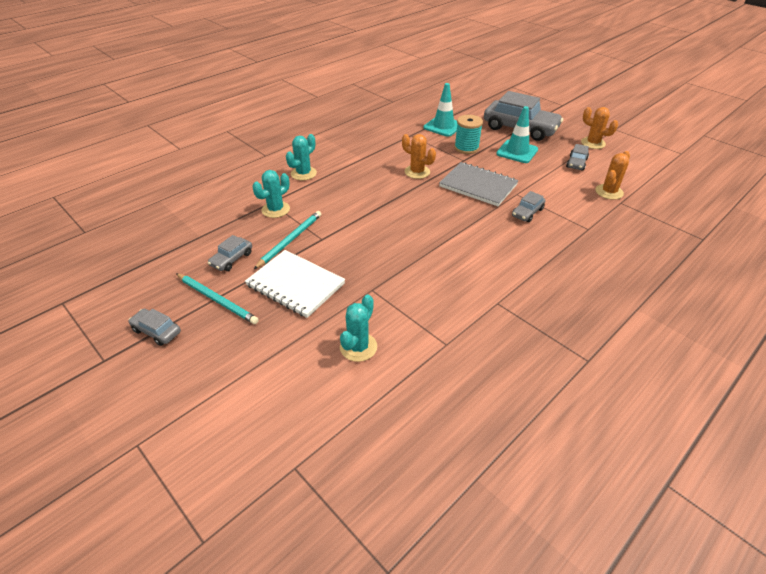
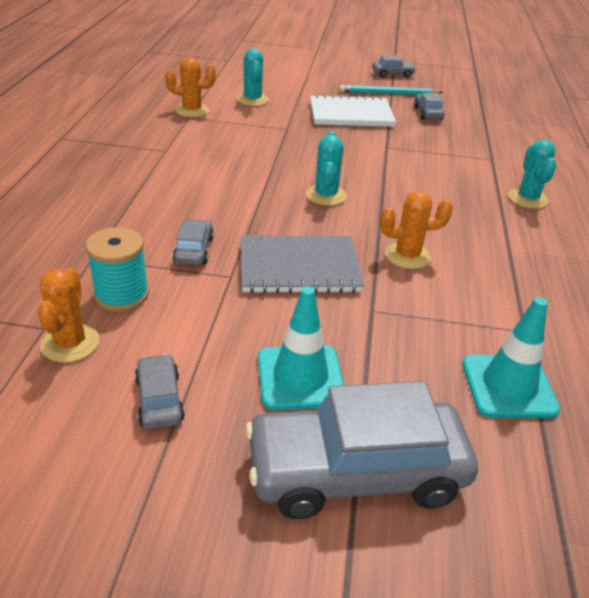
camera: 140 degrees right, 5 degrees down
(275, 209) = (473, 154): turquoise cactus -> turquoise cactus (326, 195)
(290, 240) = (410, 137): turquoise pencil -> none
(466, 148) = (398, 342): turquoise spool -> turquoise spool (122, 295)
(593, 143) = (143, 505): orange cactus -> orange cactus (192, 110)

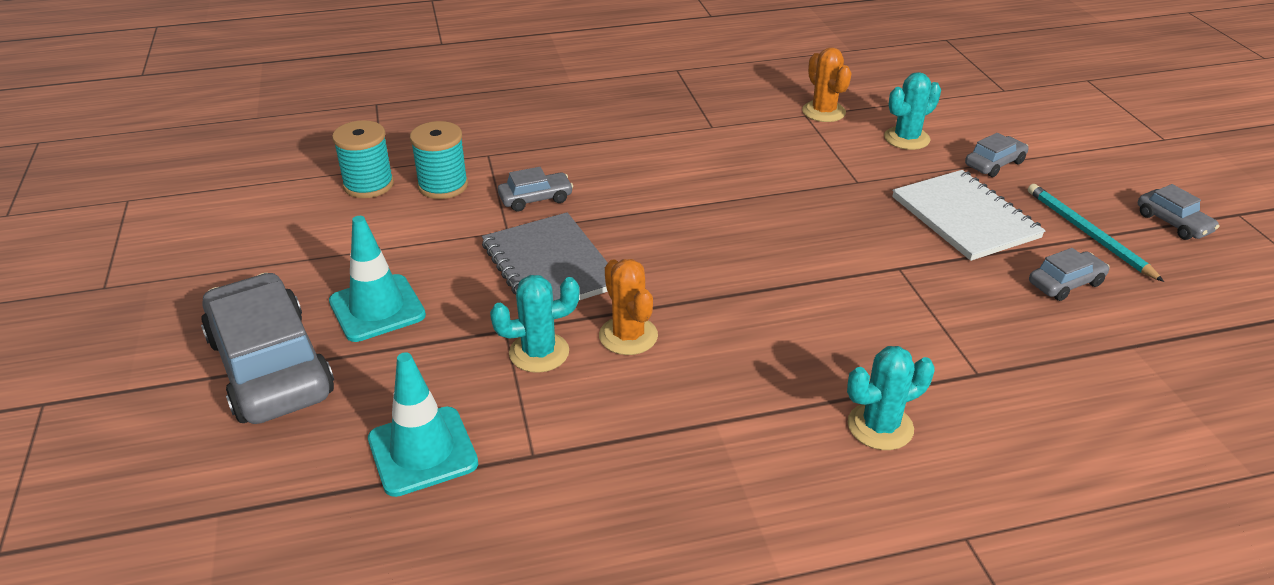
camera: 70 degrees right, 0 degrees up
(70, 343) = (368, 185): orange cactus -> turquoise spool
(159, 399) = (320, 245): grey car -> grey car (994, 164)
(326, 195) = (714, 249): turquoise cactus -> turquoise cactus (539, 352)

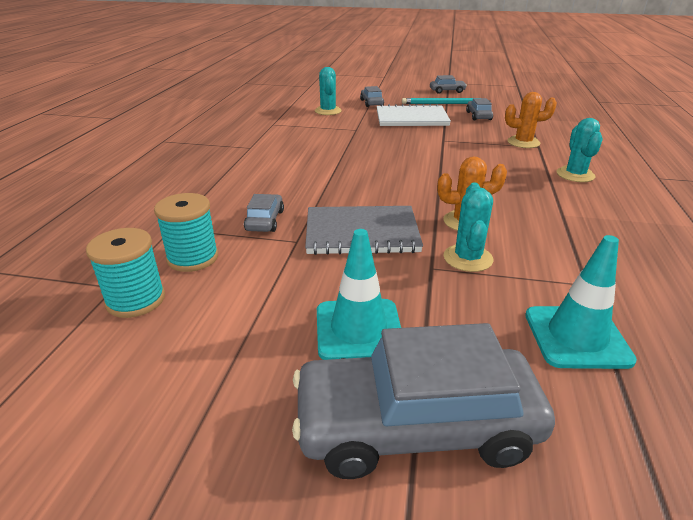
camera: 65 degrees left, 5 degrees down
(823, 112) = (276, 119): orange cactus -> orange cactus (523, 142)

